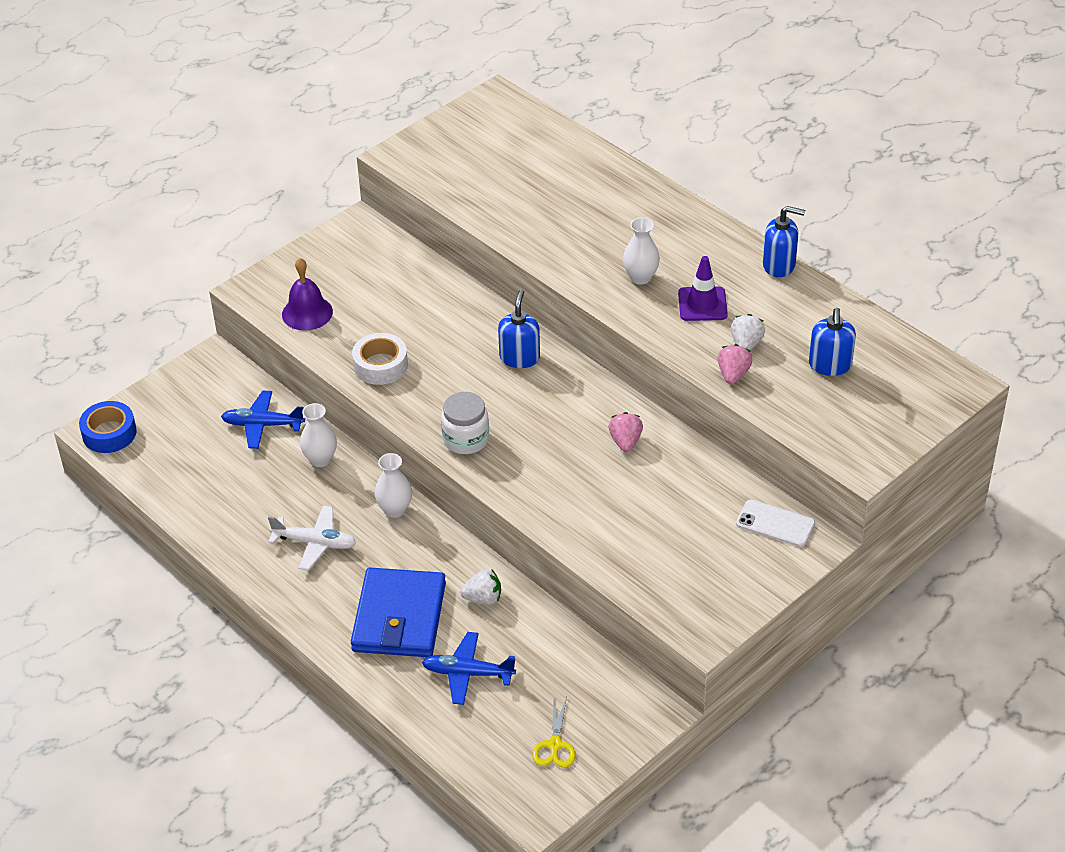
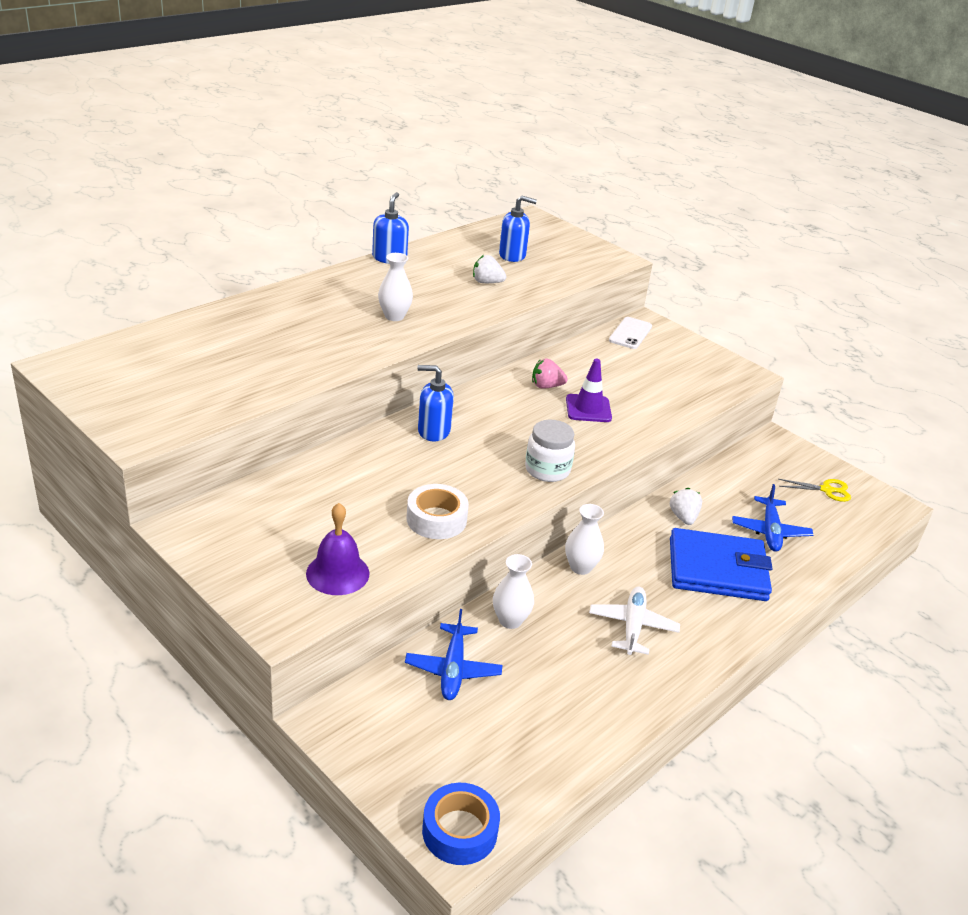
camera: 95 degrees left, 10 degrees down
(702, 304) = (435, 294): purple traffic cone -> purple traffic cone (588, 409)
(733, 374) = (523, 291): pink strawberry -> none

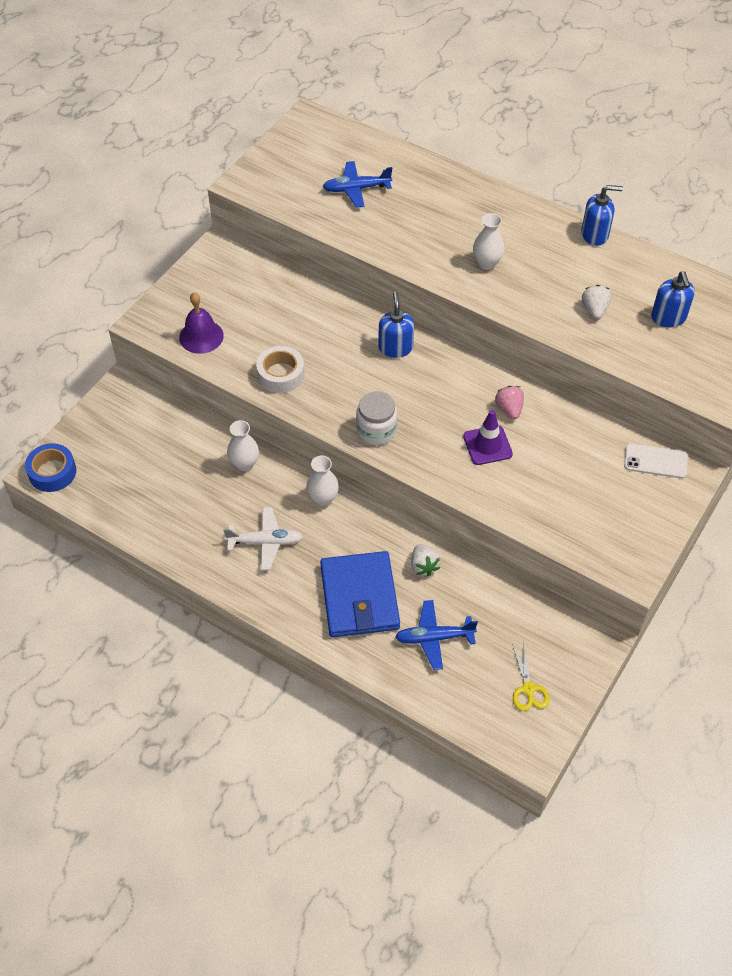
camera: 80 degrees right, 20 degrees up
(453, 669) = (184, 441): blue plane -> blue plane (356, 189)
(683, 517) = (423, 566): white strawberry -> white strawberry turned 90 degrees clockwise

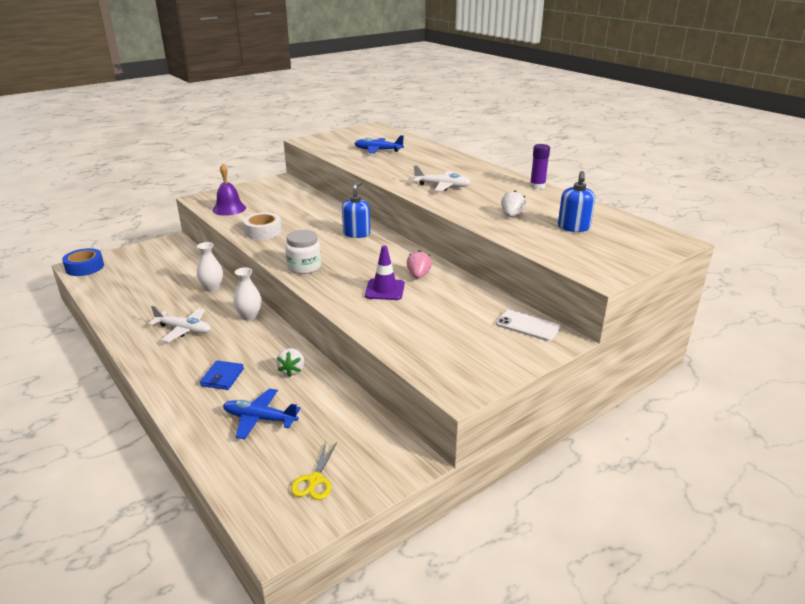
camera: 20 degrees right, 25 degrees down
(359, 597) = (222, 377): blue wallet -> blue wallet, size x0.47
(486, 263) = (442, 186): white vase -> white plane
(595, 234) = (537, 186): blue soap dispenser -> purple glue stick

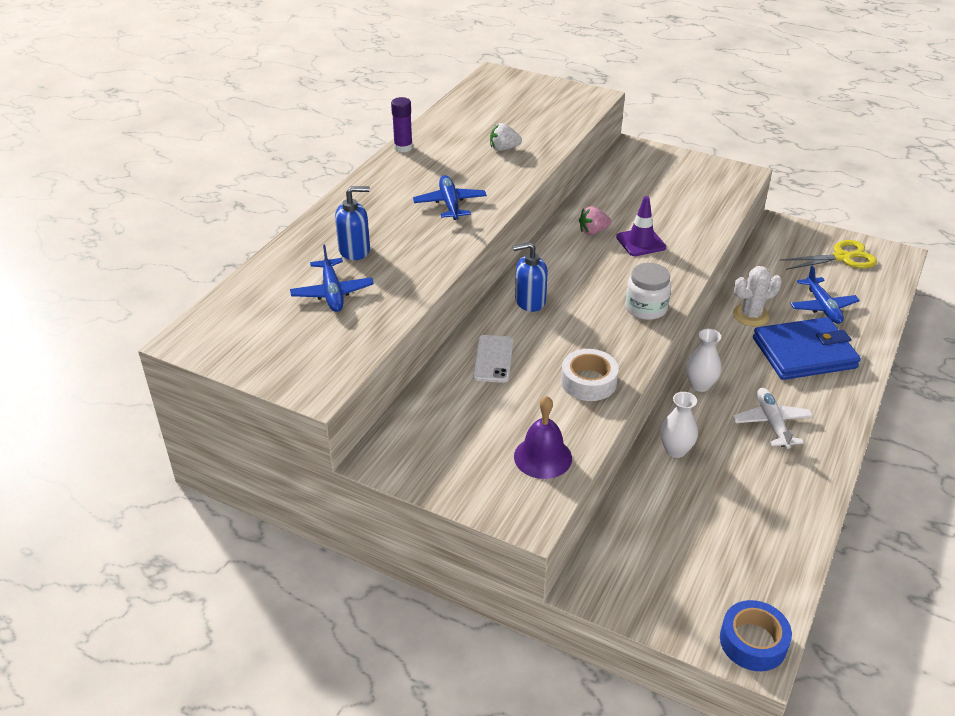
camera: 115 degrees left, 10 degrees up
(222, 377) = (804, 353): blue wallet -> blue wallet, size x2.13
(292, 371) = (750, 315): white strawberry -> white cactus
(315, 480) = (842, 257): yellow scissors -> yellow scissors, size x1.53
(442, 186) = (450, 204): white plane -> blue plane
(527, 326) = (627, 162): white phone -> white phone (493, 359)
(573, 227) = (506, 116): blue soap dispenser -> blue soap dispenser (354, 250)

